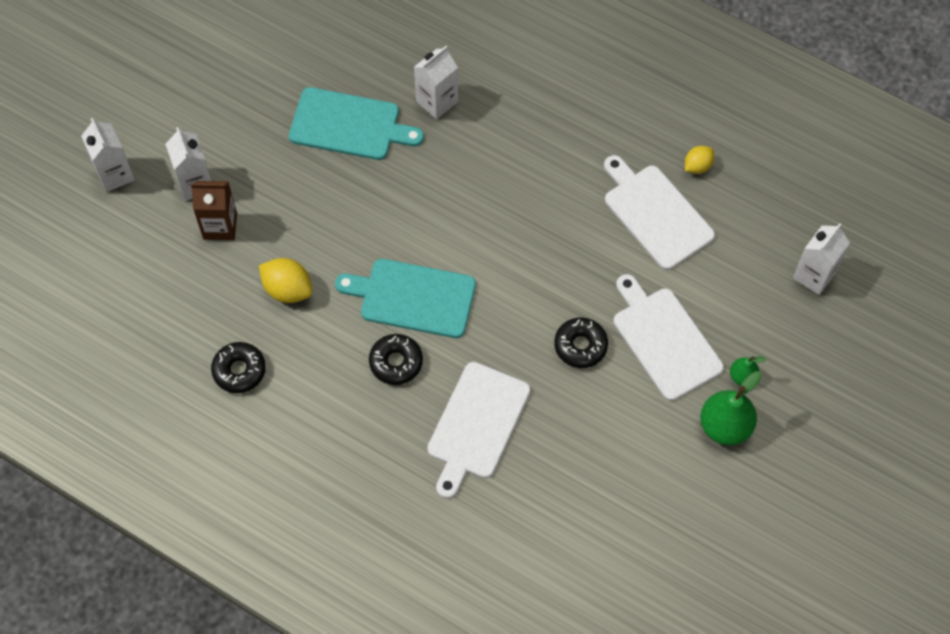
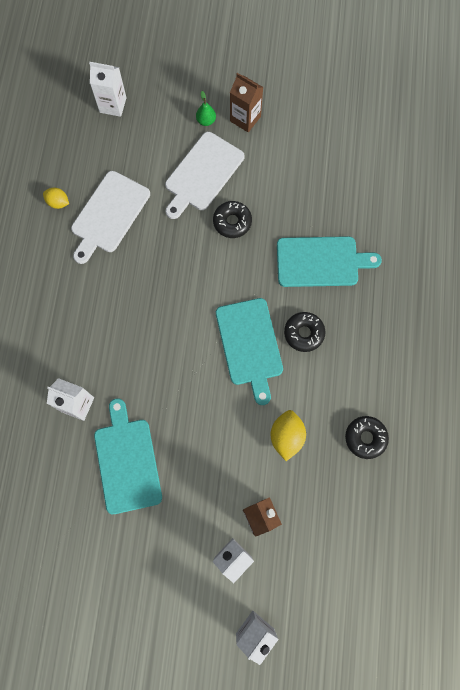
camera: 115 degrees left, 10 degrees up
(476, 425) = (321, 262): white cutting board -> turquoise cutting board
(725, 426) = (245, 119): green pear -> brown carton

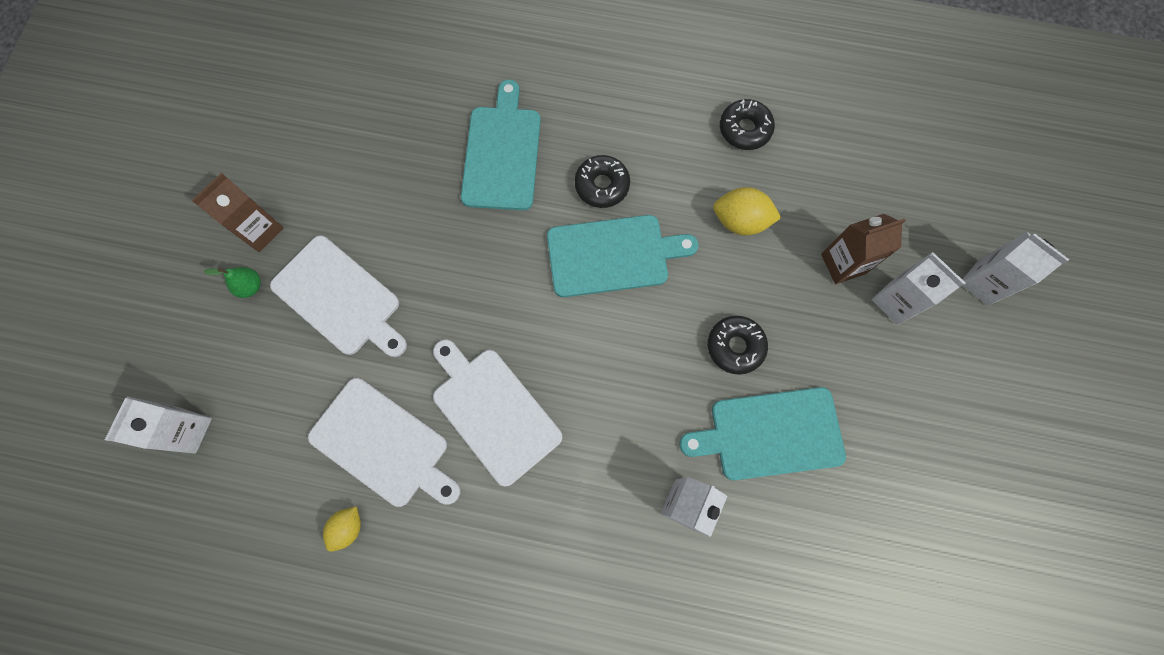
camera: 85 degrees left, 0 degrees up
(133, 277) = (493, 411): none -> white cutting board
(232, 222) = (425, 262): black donut -> black donut (735, 346)

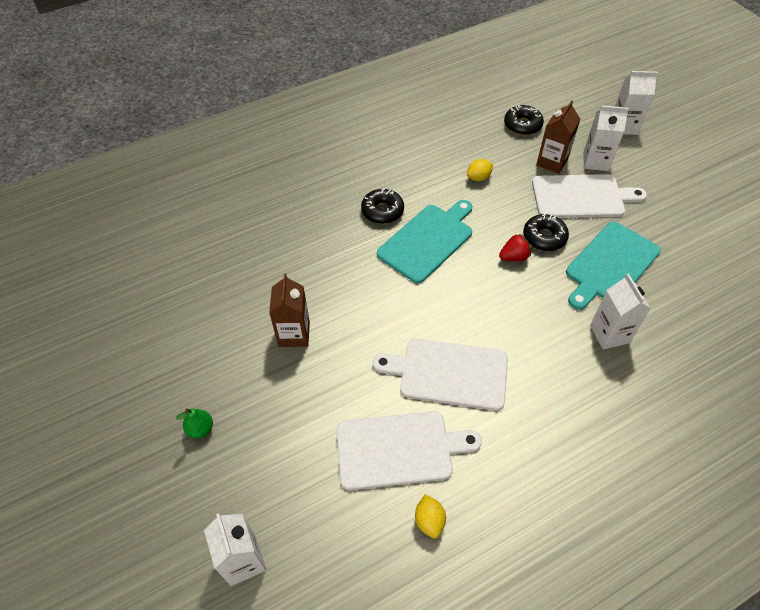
camera: 40 degrees left, 20 degrees down
(260, 230) = (173, 389): brown carton -> brown carton (294, 334)
(340, 298) = (276, 387): white cutting board -> white cutting board (581, 197)
(502, 153) = (302, 234): turquoise cutting board -> none
(679, 343) = (514, 257): none -> red strawberry
(740, 221) = (478, 178): yellow lemon -> yellow lemon, size x0.64
(744, 129) = (432, 135): black donut -> black donut (522, 125)

